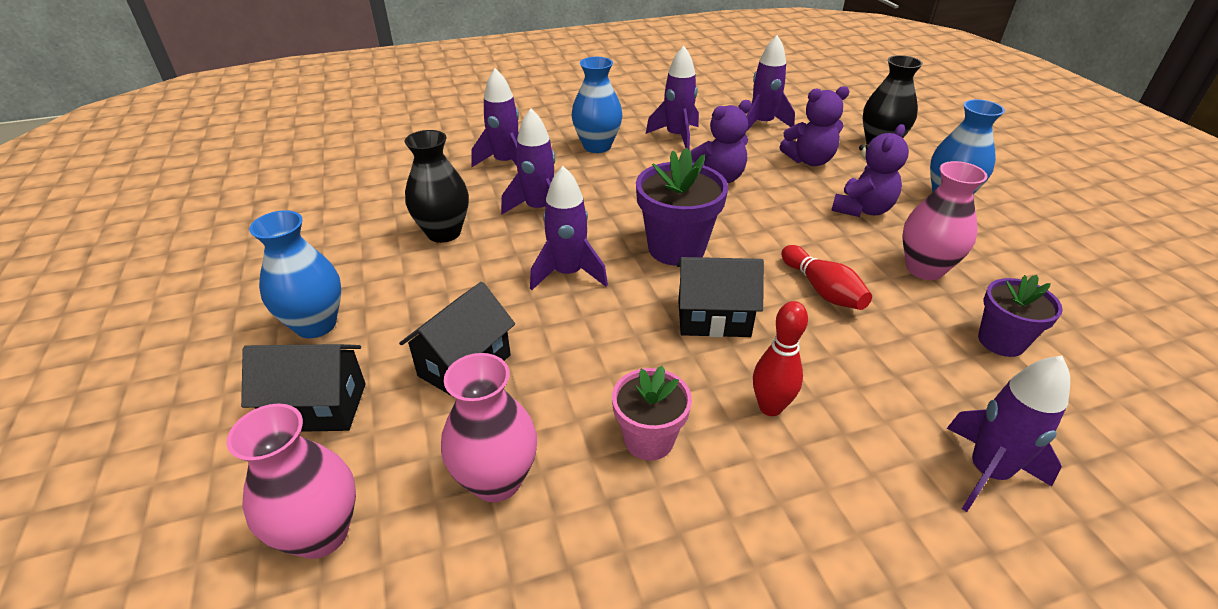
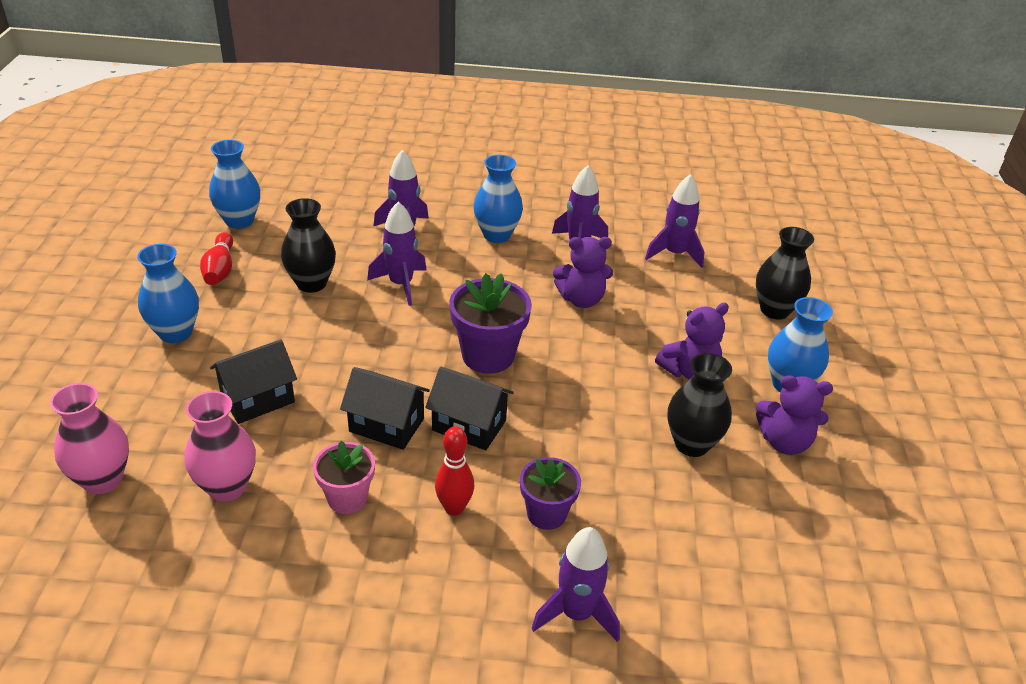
camera: 20 degrees right, 0 degrees up
(318, 407) = (145, 395): black house -> black house (386, 425)
(322, 196) = (239, 221): none -> blue vase
(568, 274) = (383, 350): purple rocket -> none
(809, 160) = (685, 306): purple teddy bear -> purple teddy bear (784, 442)
(822, 290) = (581, 432): red bowling pin -> red bowling pin (220, 269)
(924, 269) = (691, 444): pink vase -> black vase
(1001, 341) = (695, 527): purple flower pot -> purple flower pot (546, 513)

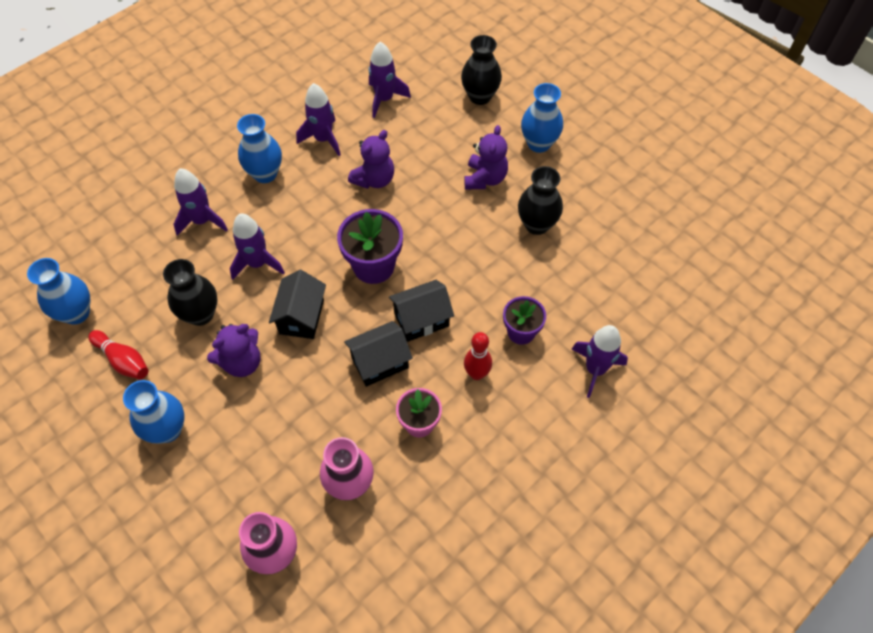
camera: 45 degrees left, 20 degrees up
(258, 399) = (286, 419): black house -> black house (301, 317)
(784, 442) = (574, 182): purple teddy bear -> purple teddy bear (242, 362)

